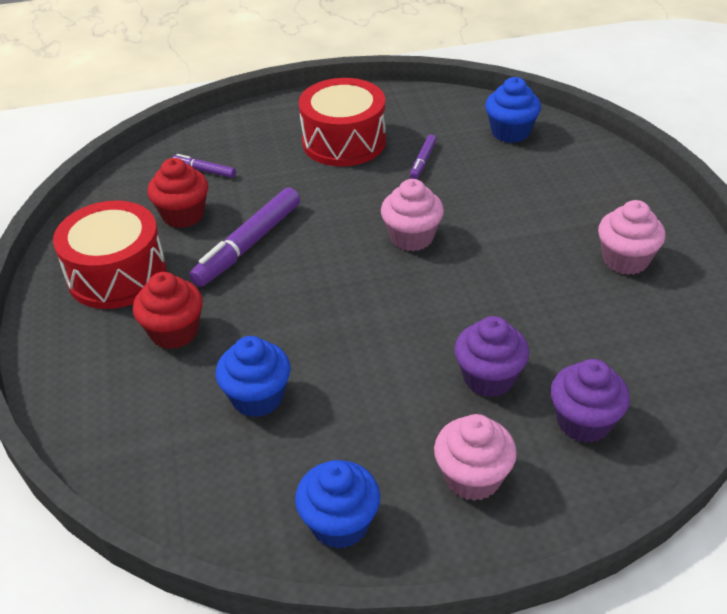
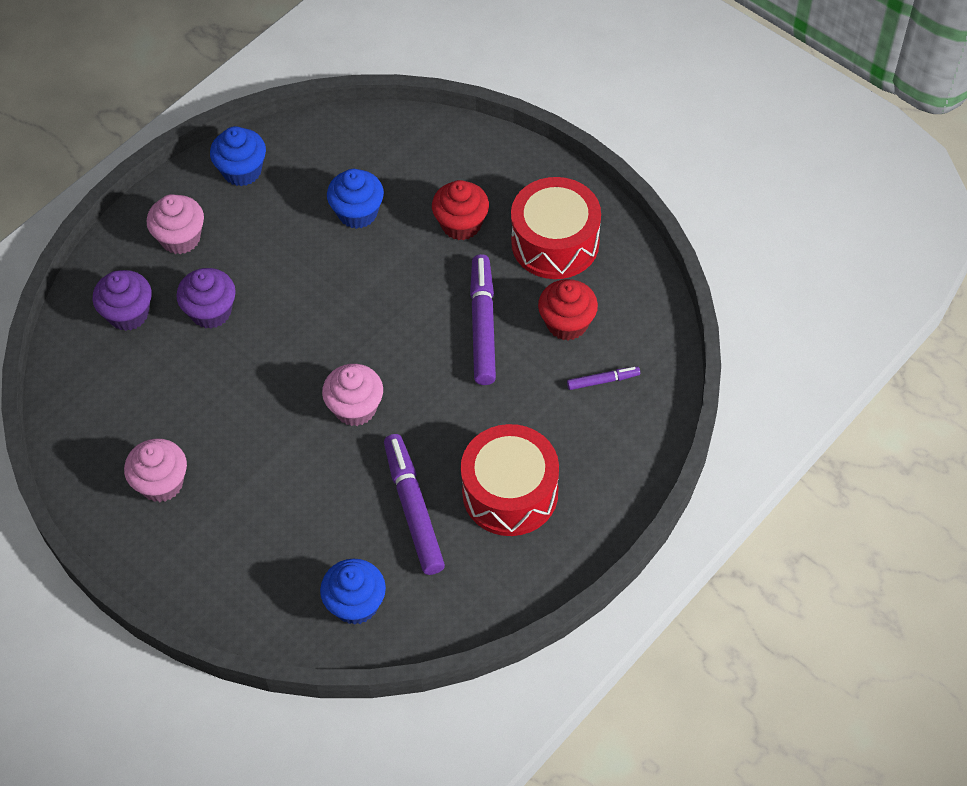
camera: 145 degrees right, 15 degrees up
(423, 161) = (413, 509): purple marker -> purple marker, size x2.02

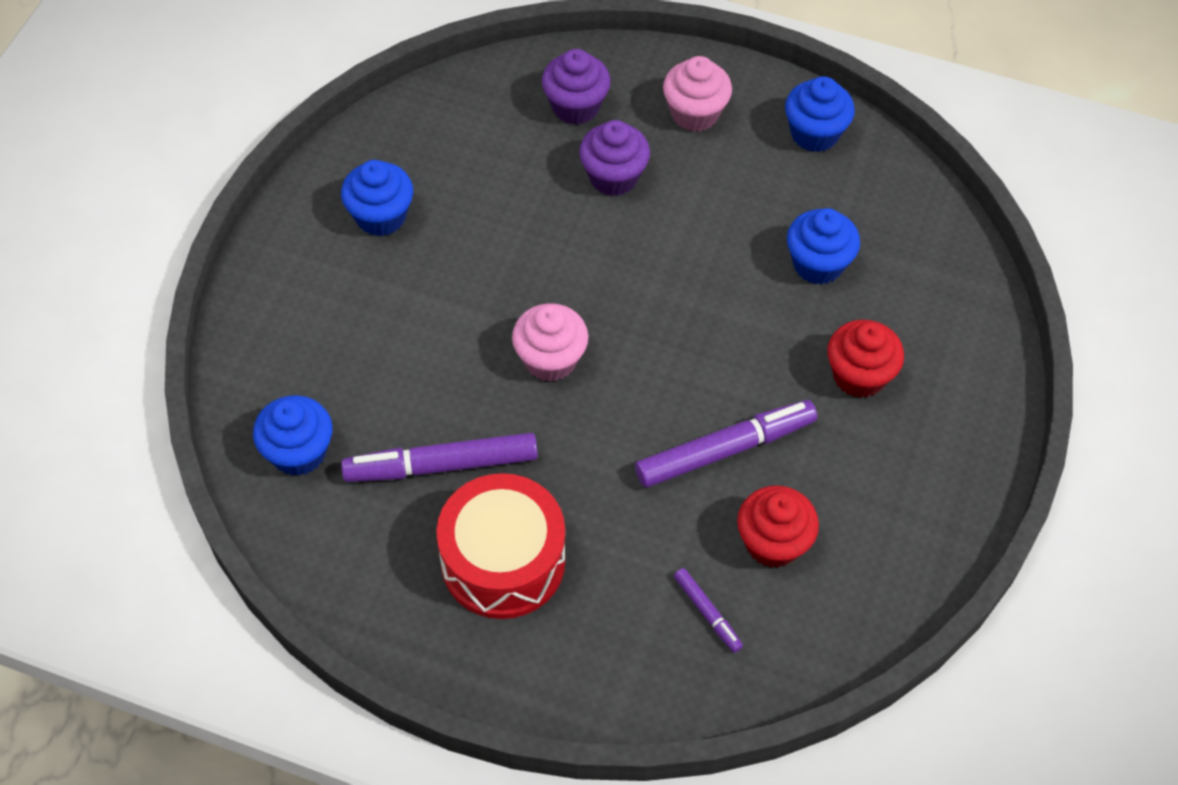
camera: 65 degrees right, 0 degrees up
(161, 483) = (381, 216): pink cupcake -> blue cupcake
(413, 509) = (441, 466): purple marker -> purple marker turned 150 degrees counterclockwise
(555, 243) = (887, 488): red drum -> none

